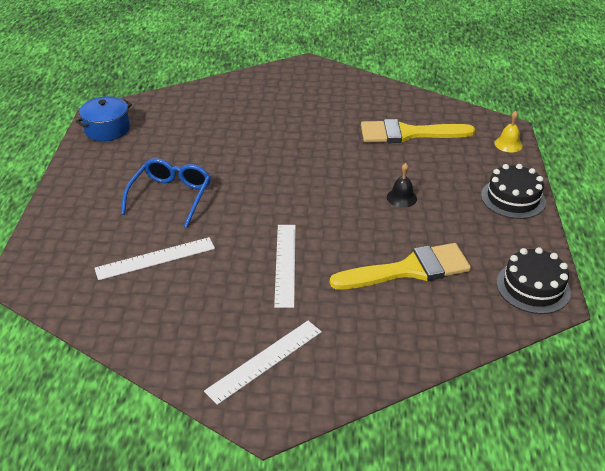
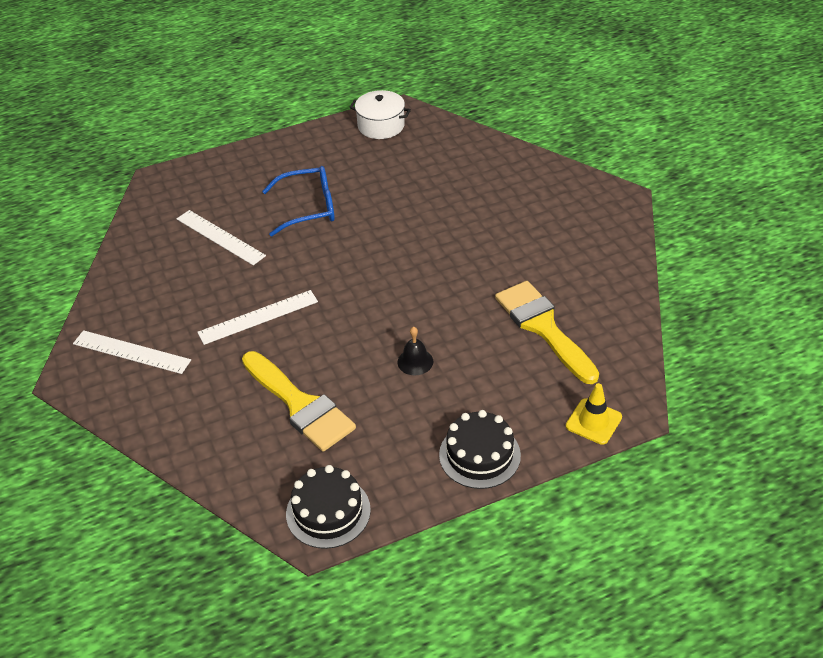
camera: 65 degrees right, 5 degrees up
(107, 129) = (381, 126): blue pot -> white pot
(508, 144) = (593, 421): yellow bell -> yellow traffic cone

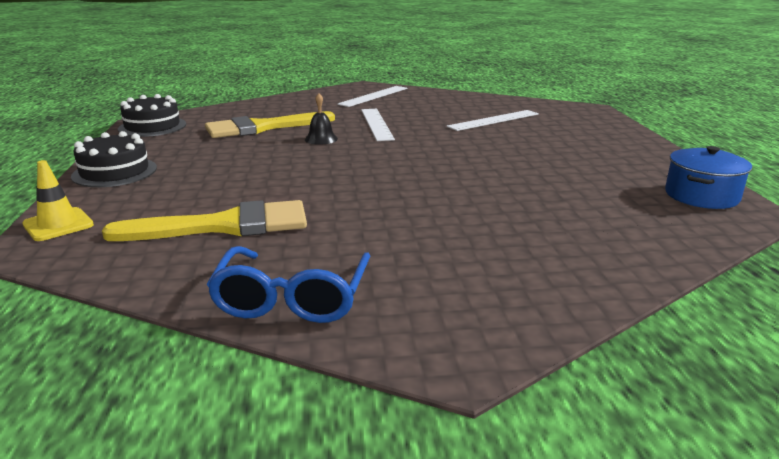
camera: 105 degrees right, 20 degrees down
(309, 208) = (525, 149): blue glasses -> blue glasses (292, 299)
(381, 126) = (701, 196): white pot -> blue pot
(415, 361) = (257, 164): black bell -> black bell (321, 139)

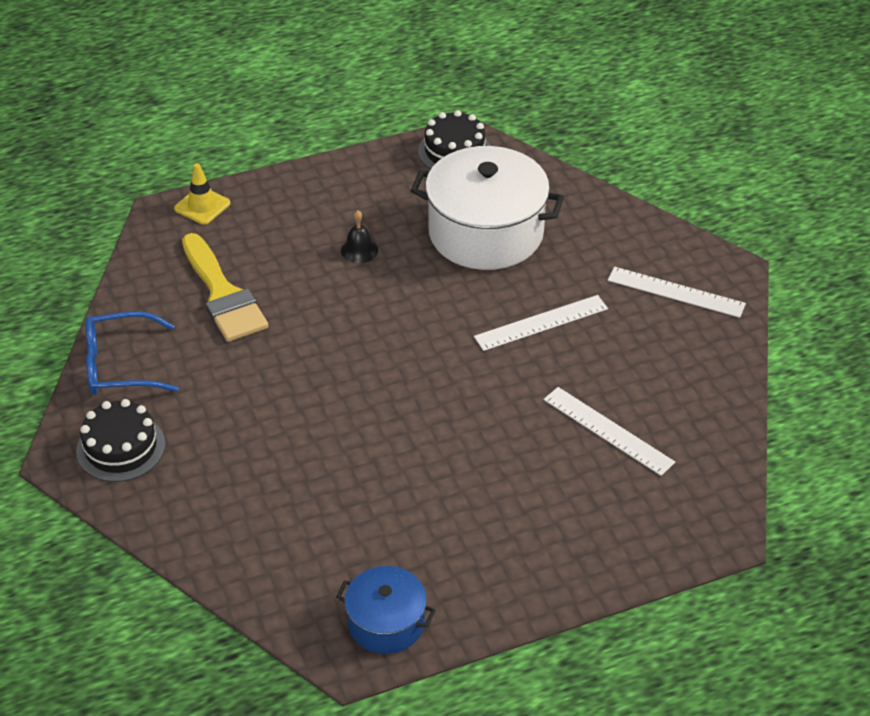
camera: 75 degrees right, 20 degrees up
(115, 172) = (316, 185): black cake -> black cake (121, 447)
(262, 127) = (486, 233): yellow brush -> white pot
(321, 139) = (463, 290): black bell -> black bell (359, 250)

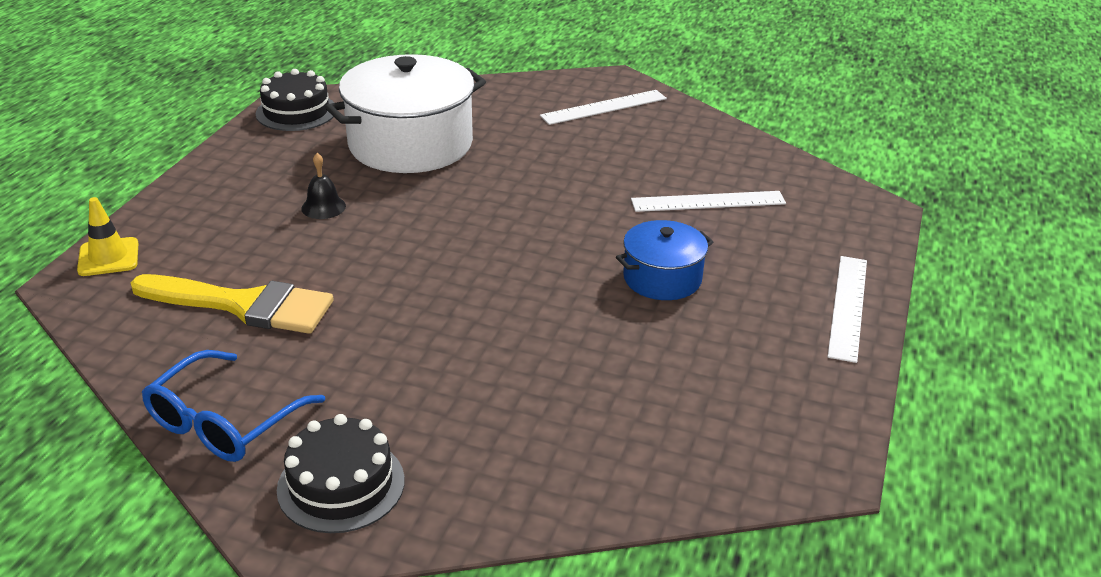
camera: 50 degrees left, 10 degrees down
(386, 623) = (801, 425): blue pot -> blue pot (662, 278)
(541, 323) = (549, 171): white ruler -> white ruler (848, 306)

